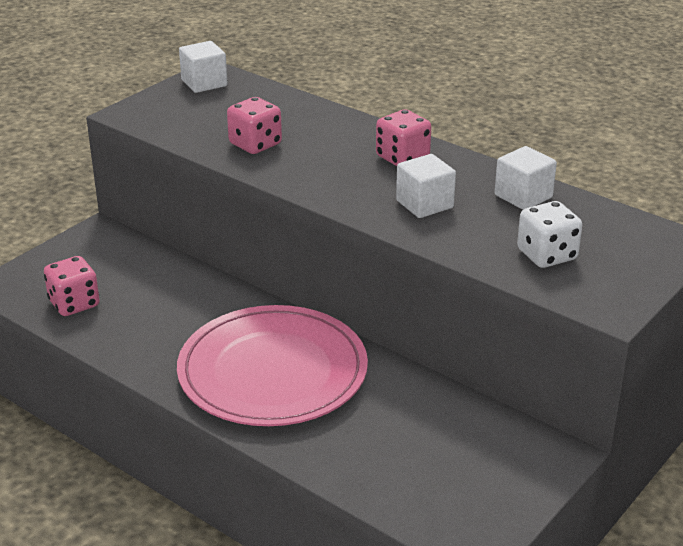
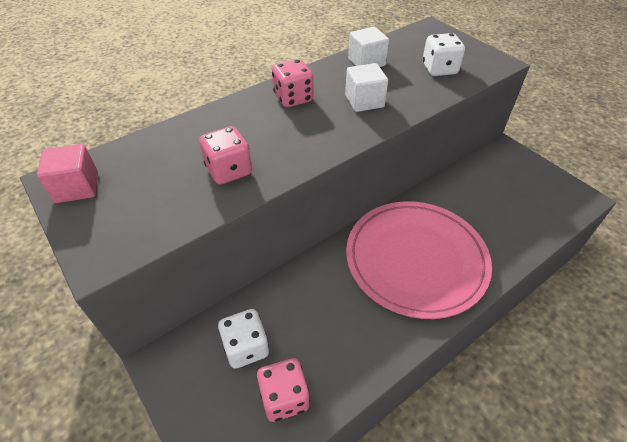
camera: 75 degrees left, 15 degrees up
(122, 272) = (246, 347): none -> white dice
(204, 83) = (77, 187): white cube -> pink cube

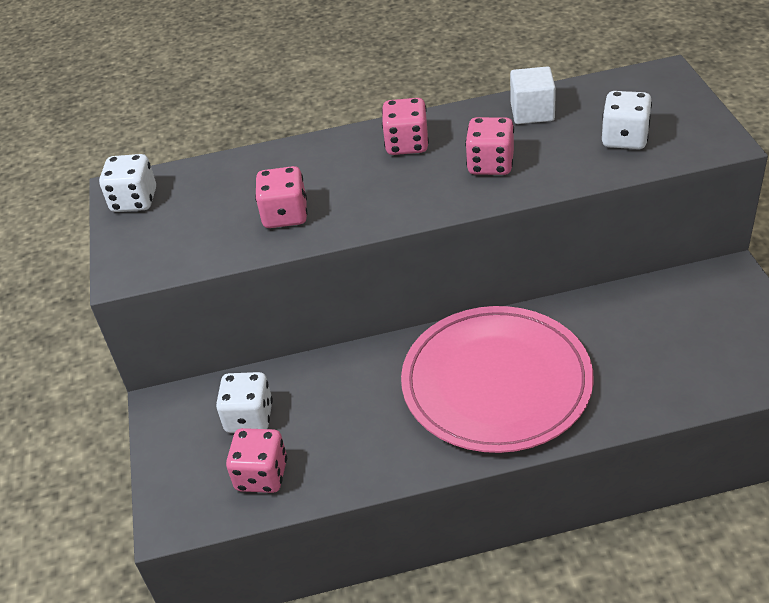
camera: 30 degrees right, 5 degrees down
(77, 187) = (134, 201): pink cube -> white dice
(364, 101) = (490, 164): white cube -> pink dice

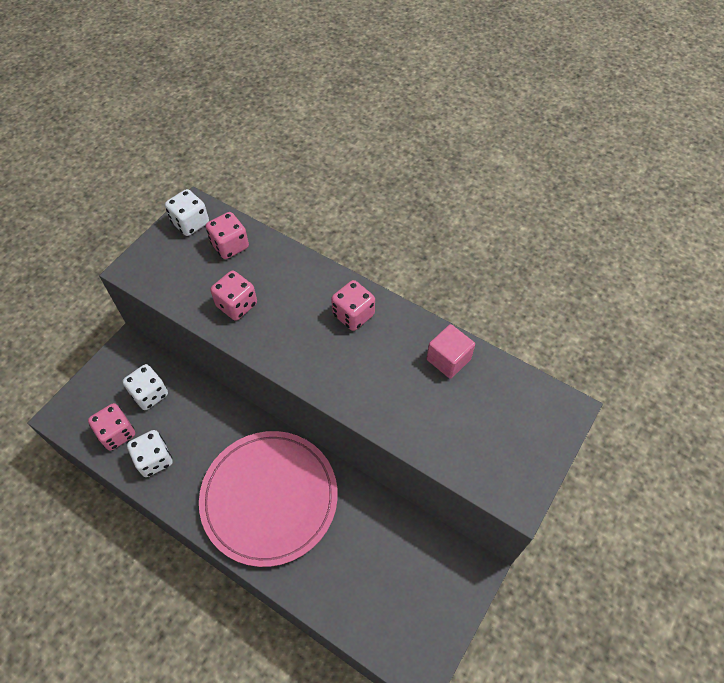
camera: 40 degrees right, 15 degrees up
(490, 164) = (373, 376): pink dice -> pink dice (230, 246)
(532, 112) = (448, 359): white cube -> pink cube
(624, 138) = (468, 435): white dice -> white dice (154, 459)

